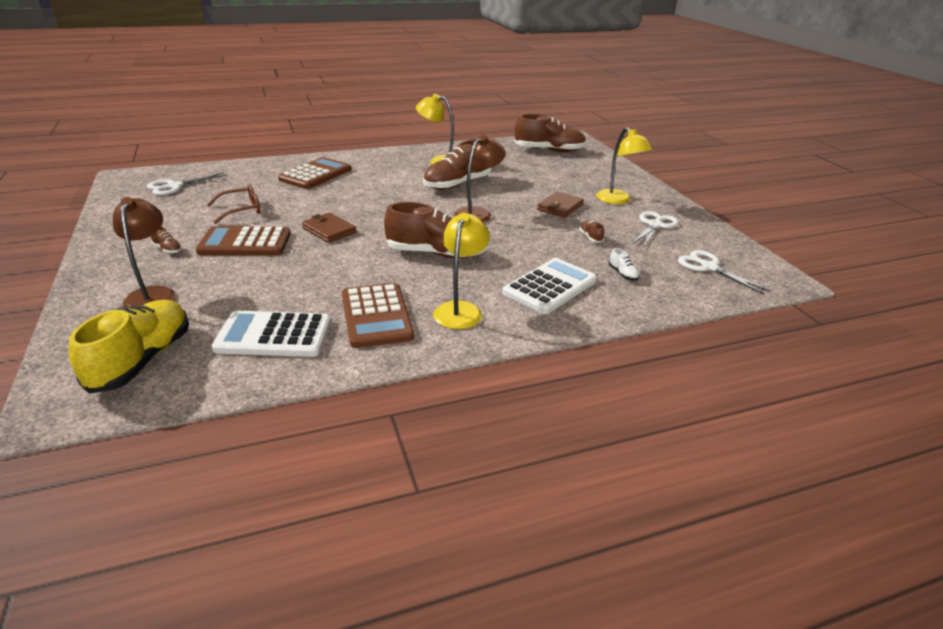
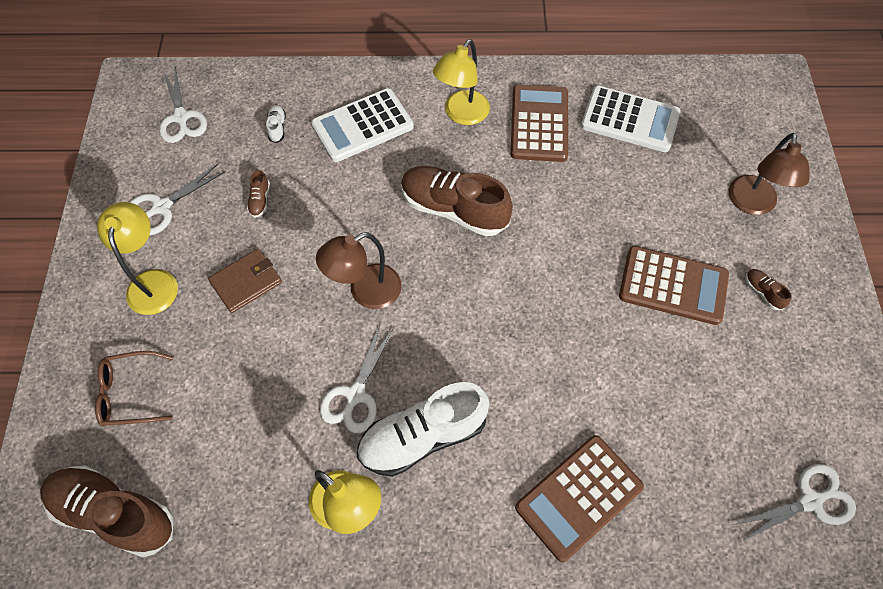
camera: 160 degrees left, 30 degrees up
(142, 360) = (733, 116): yellow shoe -> none
(241, 210) = (689, 381): brown glasses -> brown glasses (130, 393)
(329, 230) = (570, 293): brown wallet -> none
(410, 179) = (422, 437): none -> white shoe
(457, 184) = (355, 395): brown shoe -> white scissors

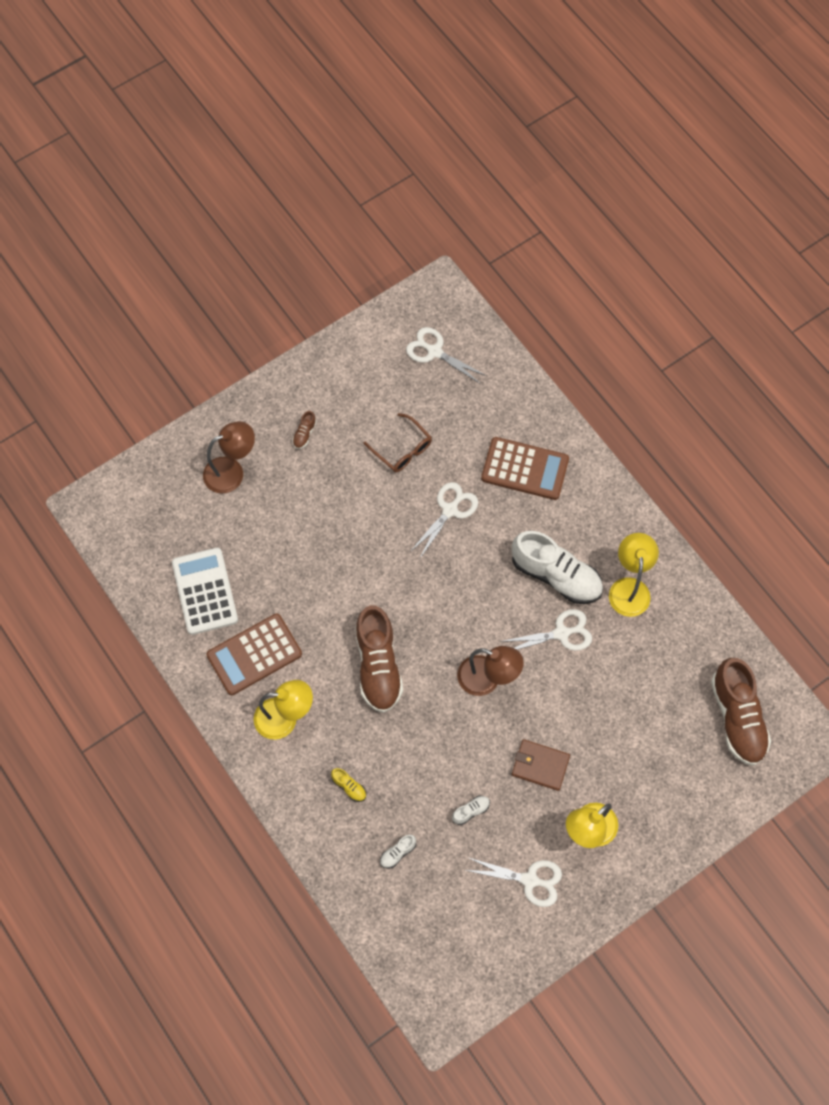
camera: 125 degrees left, 5 degrees up
(130, 393) = (669, 774): brown glasses -> brown glasses (402, 449)
(181, 117) = (443, 941): white scissors -> white scissors (450, 510)
(260, 200) = (471, 811): brown shoe -> white shoe
(362, 126) = (349, 787): white calculator -> yellow shoe
(673, 286) = (339, 489): brown calculator -> none

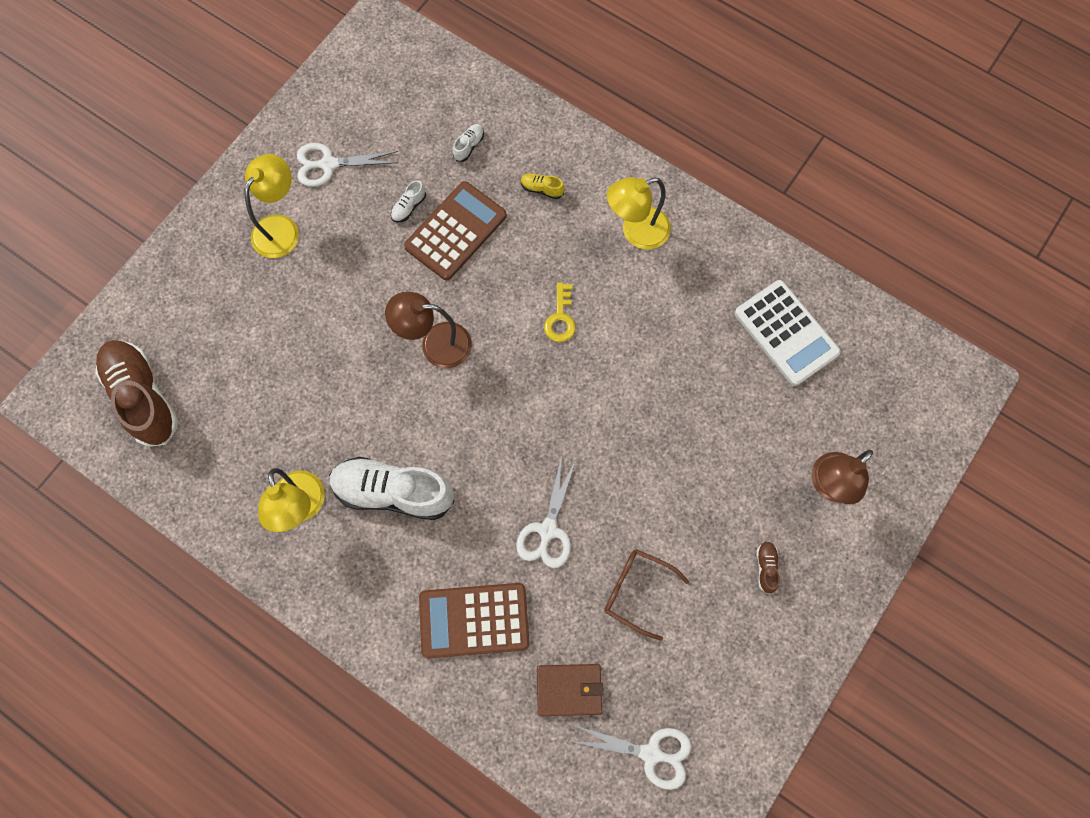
camera: 160 degrees right, 5 degrees up
(254, 654) = (699, 284): brown calculator -> brown calculator (456, 231)
(378, 666) = (560, 318): brown shoe -> yellow key
(540, 765) = (350, 274): brown wallet -> brown wallet (569, 689)
(561, 633) = (367, 424): white scissors -> none

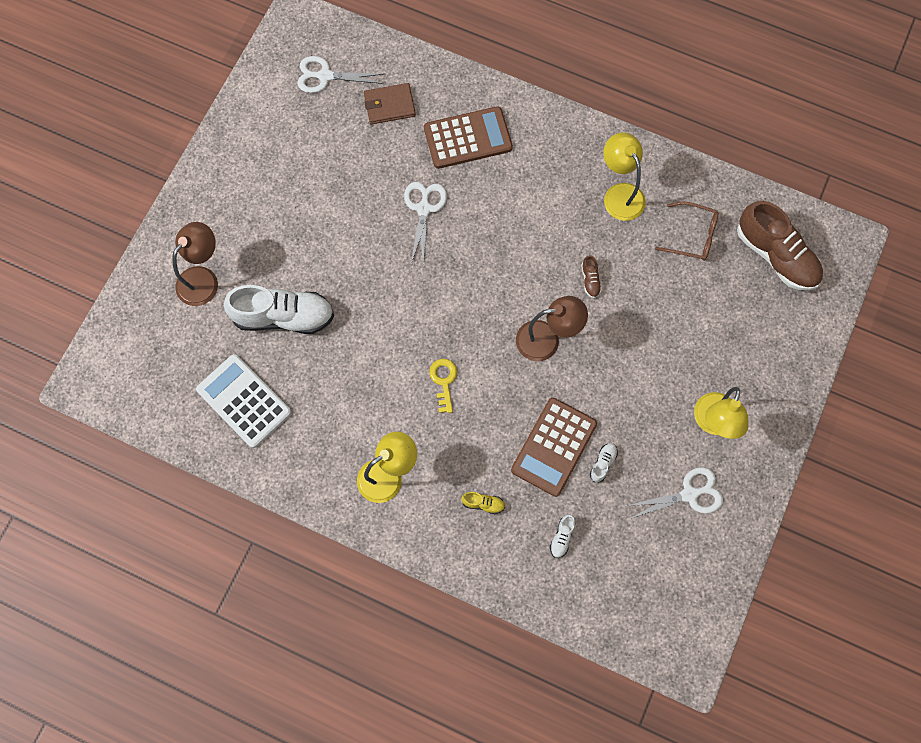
camera: 170 degrees right, 0 degrees up
(393, 492) = (551, 217): white shoe -> white shoe (284, 317)
(637, 591) = (348, 177): brown glasses -> brown glasses (692, 236)
(766, 567) = (250, 209): brown shoe -> brown shoe (590, 280)

